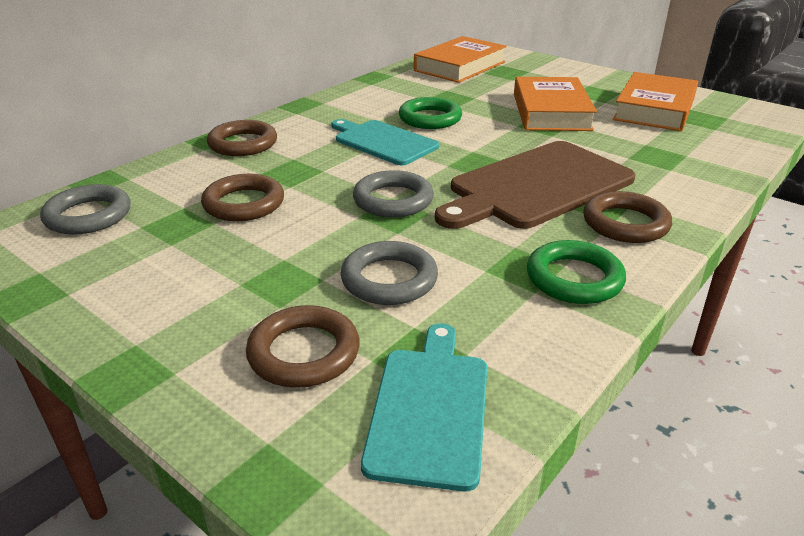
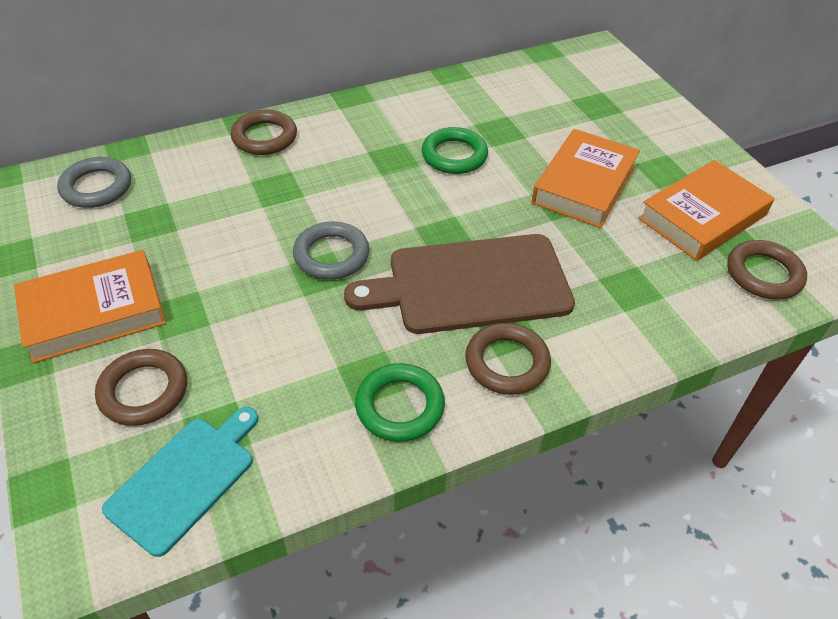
camera: 25 degrees right, 15 degrees up
(244, 204) = (213, 215): brown ring -> brown ring (763, 274)
(383, 142) = (384, 175): turquoise cutting board -> none
(389, 279) = (256, 345): grey ring -> none
(460, 66) = (554, 81): orange book -> orange book (94, 312)

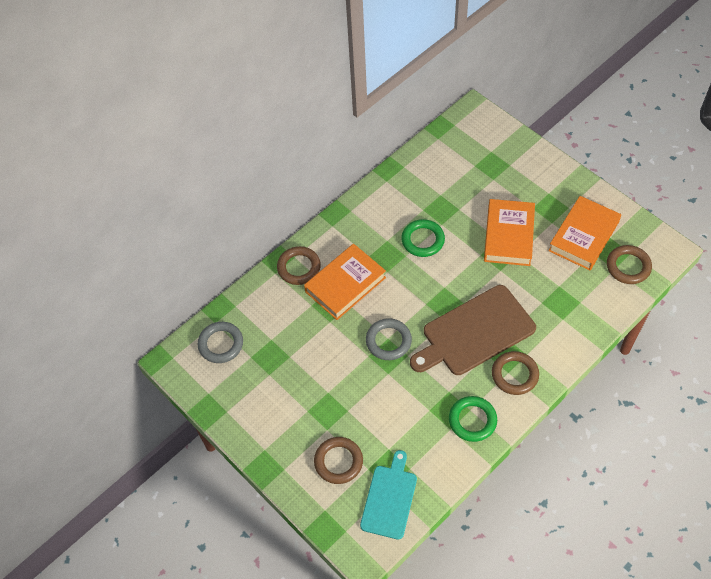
camera: 15 degrees left, 10 degrees up
(94, 312) = (280, 427): orange book -> orange book (345, 284)

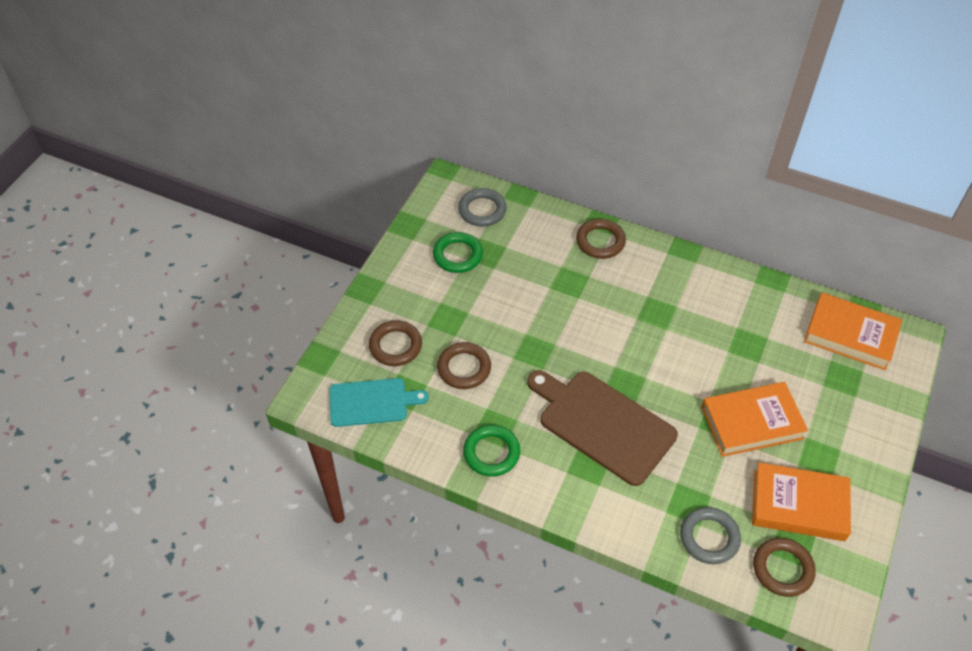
camera: 65 degrees right, 5 degrees down
(345, 284) = (601, 287): orange book -> orange book (850, 335)
(388, 341) = (552, 346): grey ring -> grey ring (709, 537)
(423, 240) = (696, 339): green ring -> green ring (457, 255)
(514, 375) = (567, 479): brown ring -> brown ring (464, 368)

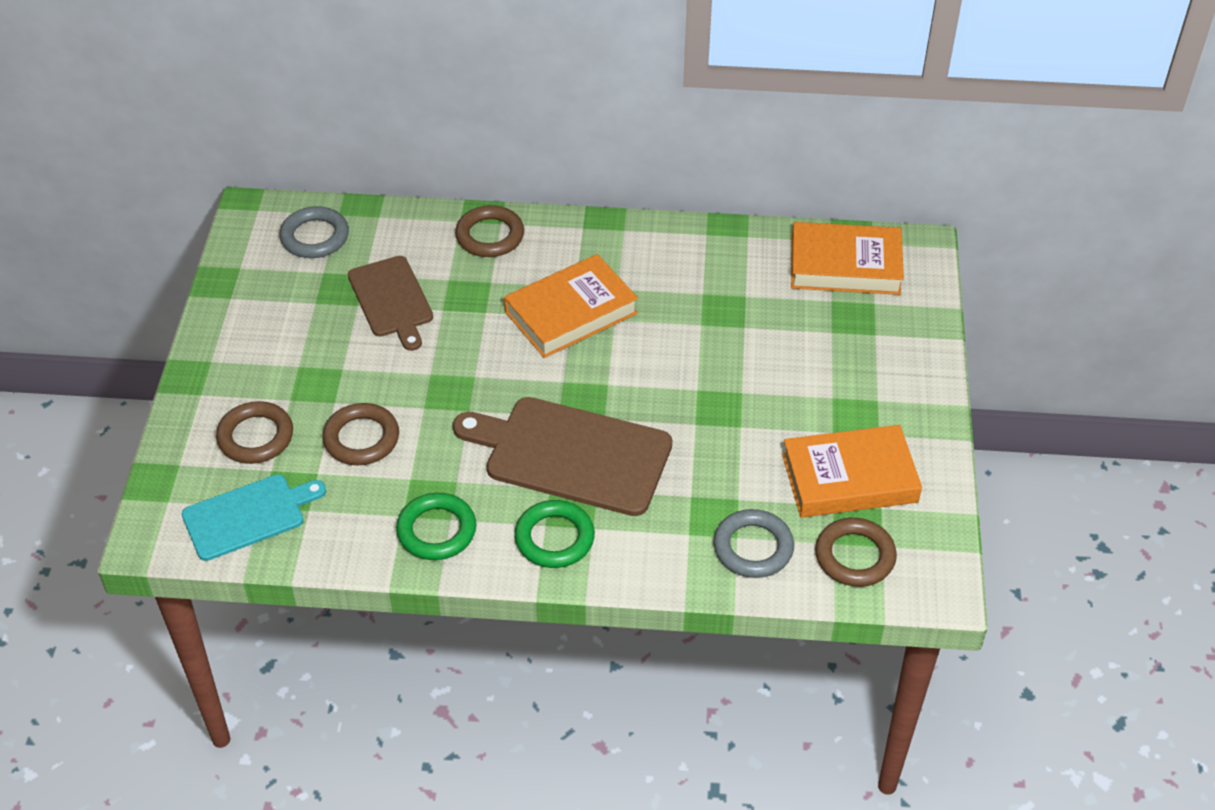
camera: 20 degrees left, 5 degrees down
(457, 255) = (301, 301): green ring -> green ring (554, 538)
(518, 271) = (392, 300): none -> brown cutting board
(751, 423) = (759, 400): orange book -> orange book (571, 313)

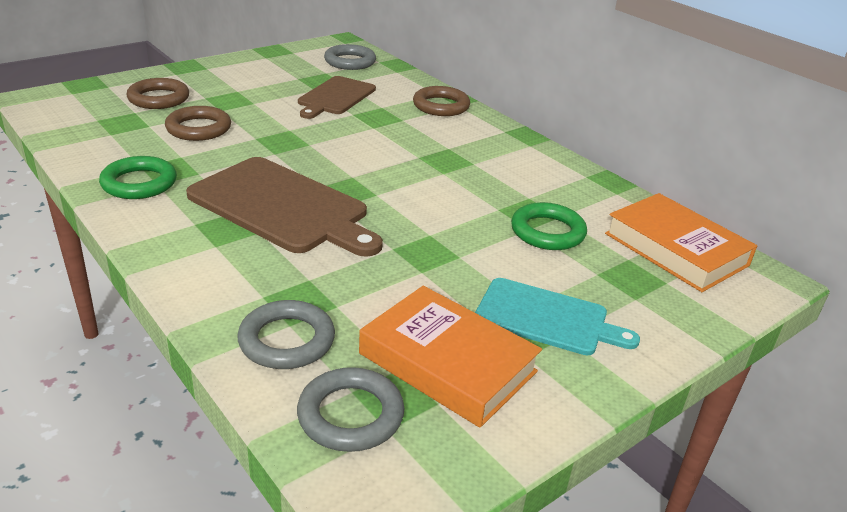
camera: 45 degrees right, 15 degrees down
(248, 515) = (84, 118): turquoise cutting board -> turquoise cutting board (547, 318)
(554, 538) = (184, 233): green ring -> green ring (547, 232)
(571, 313) = (422, 155): orange book -> none
(571, 455) = (283, 207): brown cutting board -> brown cutting board turned 150 degrees clockwise
(854, 556) = (350, 415): brown ring -> grey ring

